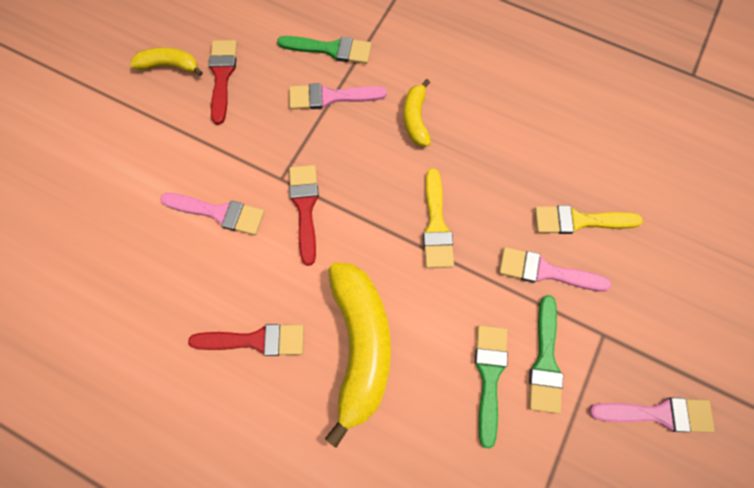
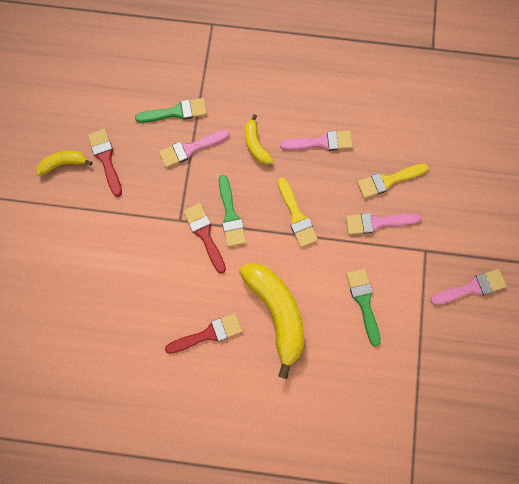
camera: 20 degrees left, 5 degrees up
(219, 213) = (147, 259): pink brush -> pink brush (321, 142)
(545, 361) = (395, 280): green brush -> green brush (230, 215)

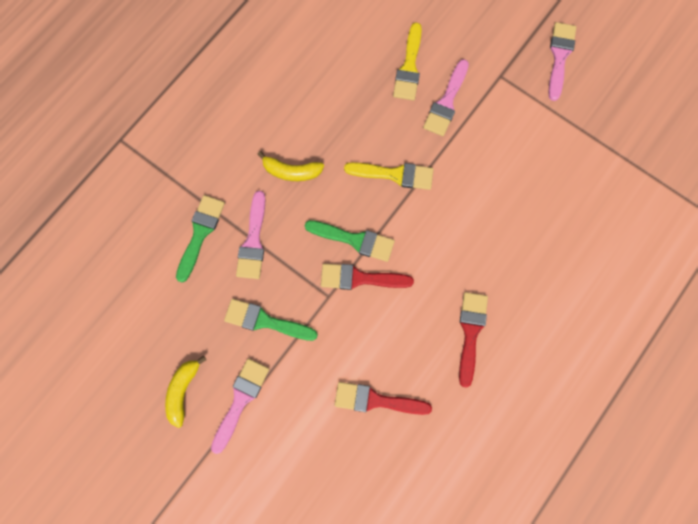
camera: 60 degrees left, 0 degrees up
(106, 159) = (207, 339): red brush -> red brush (376, 400)
(277, 313) = (486, 251): yellow banana -> none
(321, 142) = (329, 106): pink brush -> pink brush (240, 400)
(363, 302) = (520, 161): green brush -> green brush (265, 321)

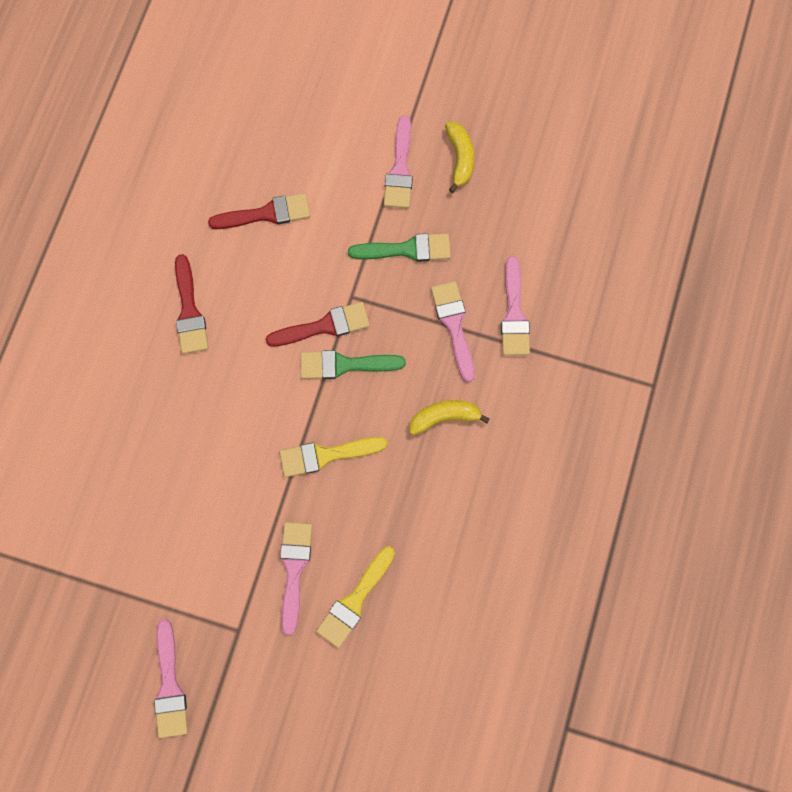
camera: 160 degrees right, 0 degrees up
(200, 233) = (514, 313): green brush -> pink brush
(409, 67) = (354, 600): yellow brush -> yellow brush turned 135 degrees counterclockwise

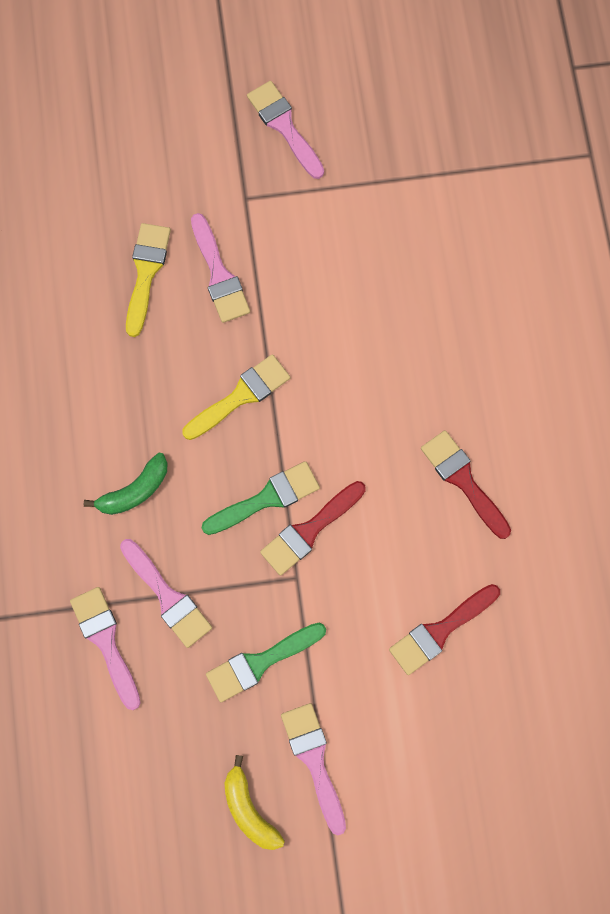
camera: 155 degrees right, 0 degrees up
(444, 417) = (134, 491): yellow banana -> green banana

